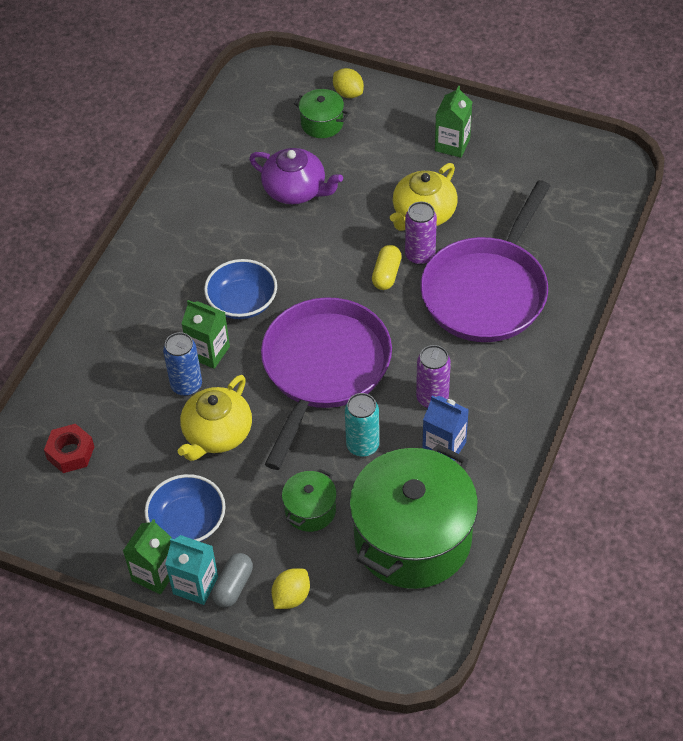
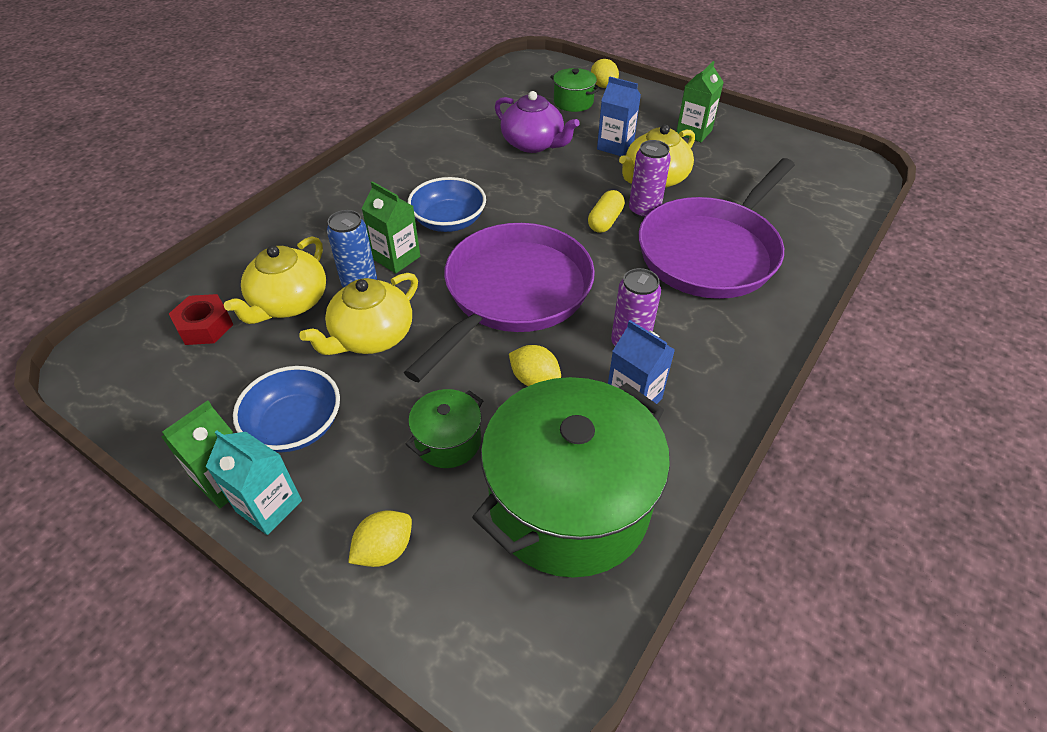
camera: 10 degrees right, 5 degrees down
(132, 416) = (289, 302): none -> yellow teapot
(233, 586) = (315, 518): grey capsule -> none
(362, 445) = (534, 379): turquoise can -> yellow lemon
(377, 178) = (615, 146): none -> blue carton

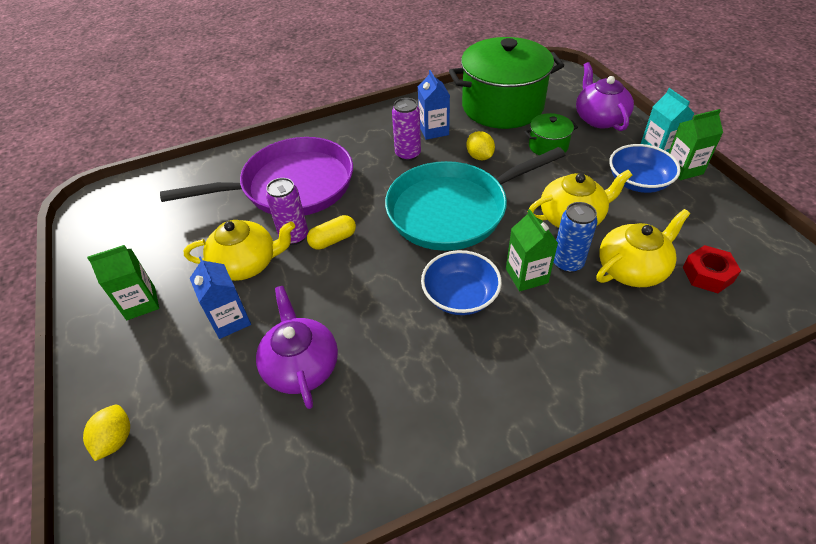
camera: 145 degrees left, 0 degrees up
(384, 549) = (599, 118): yellow lemon -> purple teapot
(513, 293) = (453, 210): purple pan -> turquoise pan
(573, 102) = (185, 423): green pot -> none

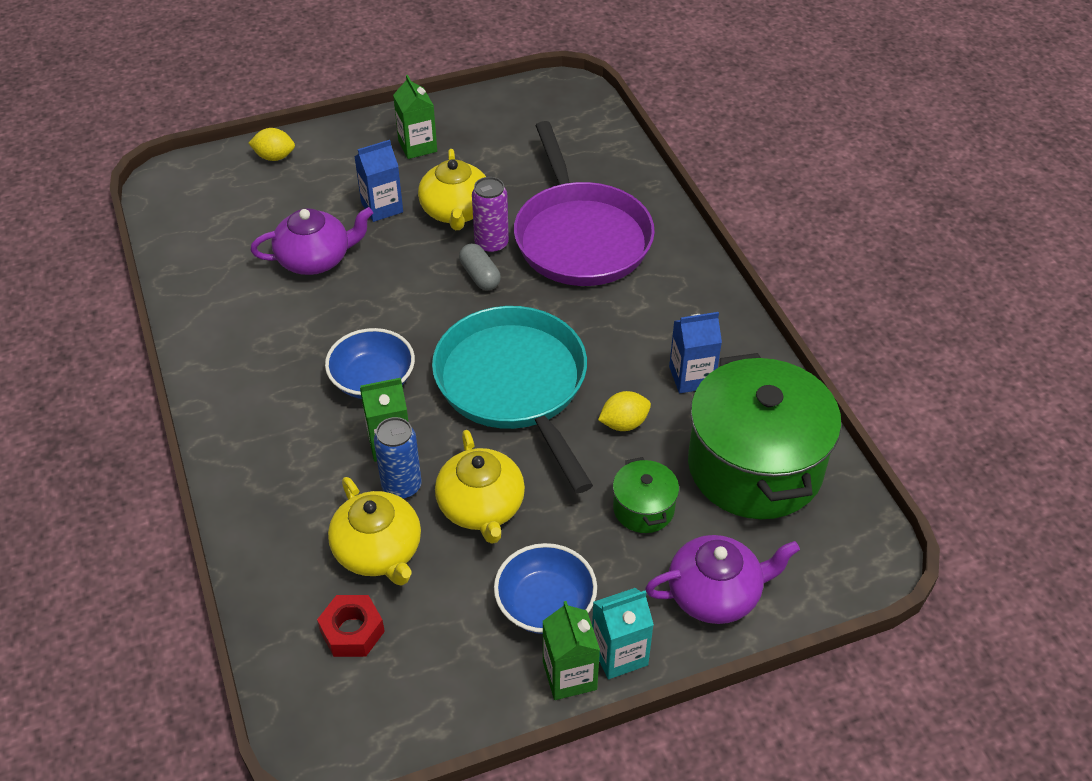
camera: 90 degrees right, 0 degrees up
(333, 240) = (480, 276): yellow capsule -> grey capsule
(408, 154) = (635, 346): purple can -> none

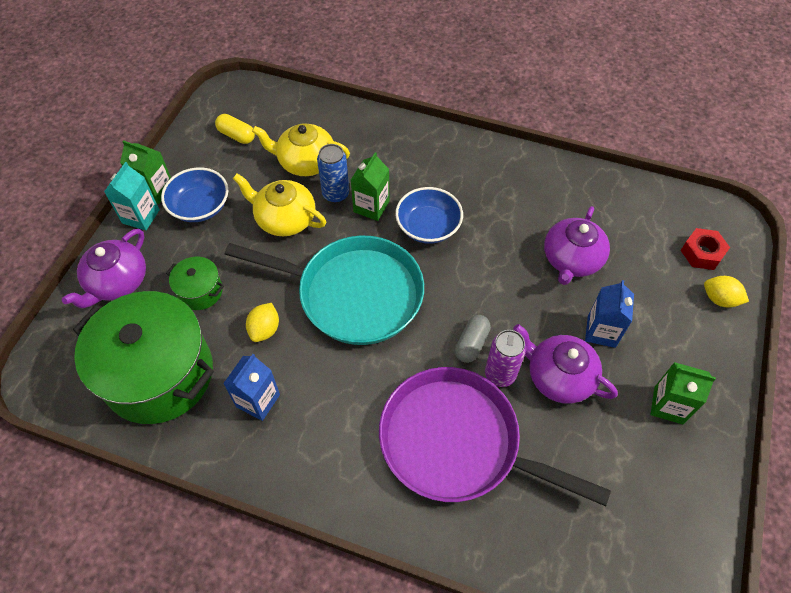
camera: 130 degrees right, 10 degrees up
(274, 157) = (719, 299): yellow lemon -> yellow lemon turned 75 degrees clockwise
(352, 631) = (272, 128): red nut -> red nut (702, 253)
(400, 663) = (236, 135): none -> yellow capsule
(456, 211) = (558, 376): yellow teapot -> purple teapot
(480, 276) = (471, 343): grey capsule -> grey capsule turned 75 degrees counterclockwise

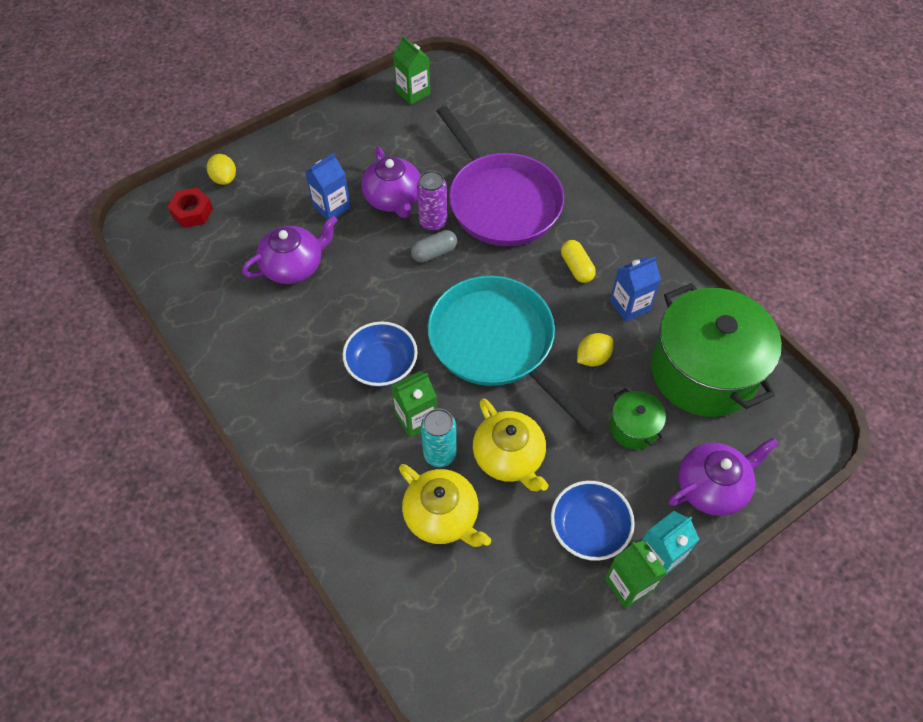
camera: 145 degrees left, 0 degrees up
(236, 135) = (495, 609): yellow capsule -> yellow capsule (576, 267)
(335, 194) = (440, 454): blue can -> turquoise can
(668, 405) = (340, 145): green carton -> green carton (413, 92)

